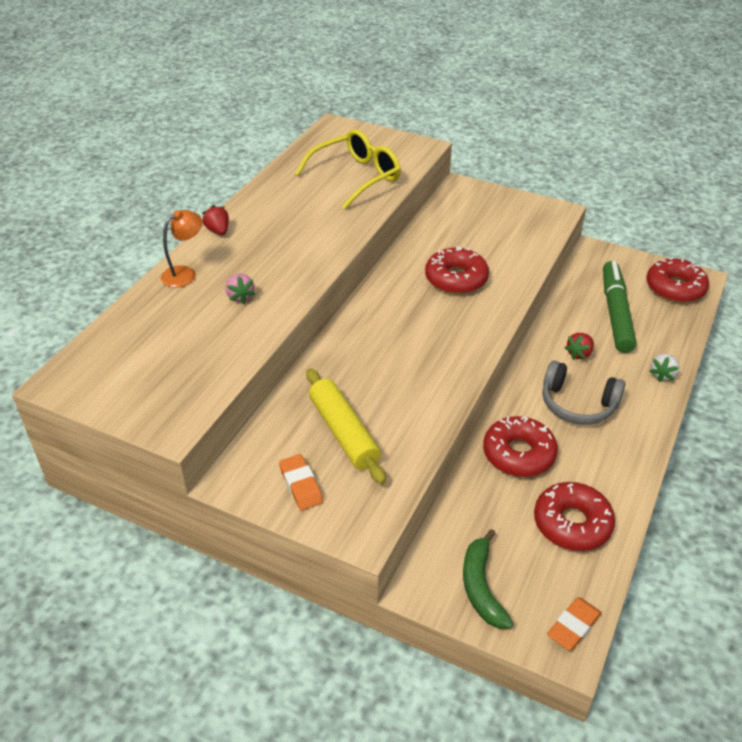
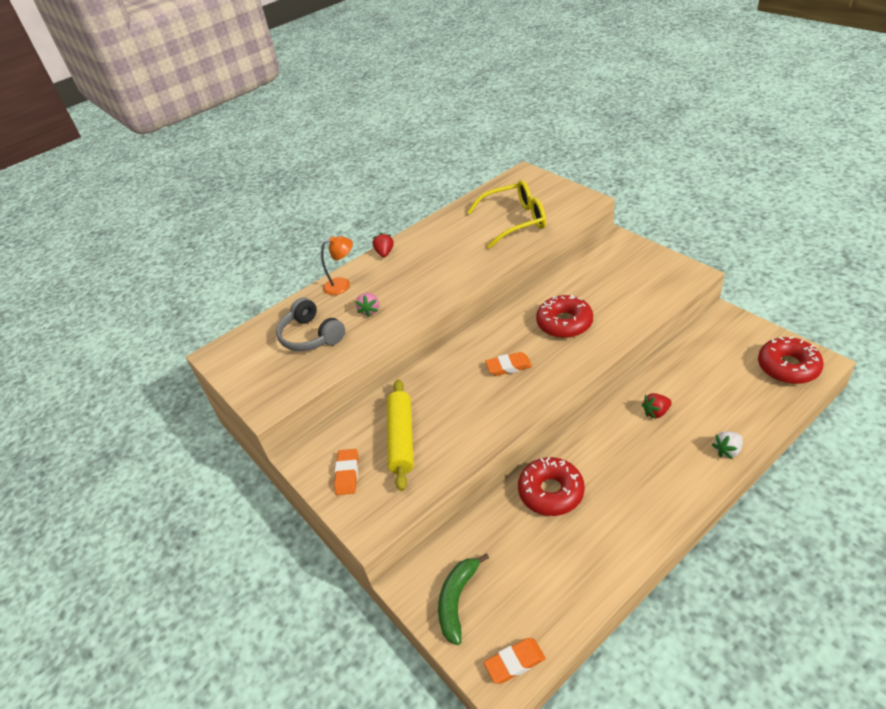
camera: 30 degrees right, 0 degrees up
(421, 333) = (508, 366): none -> orange eraser
(572, 523) = (564, 569): red donut -> none
(577, 404) = (628, 459): grey headphones -> grey headphones (311, 336)
(615, 313) = (712, 380): green marker -> none

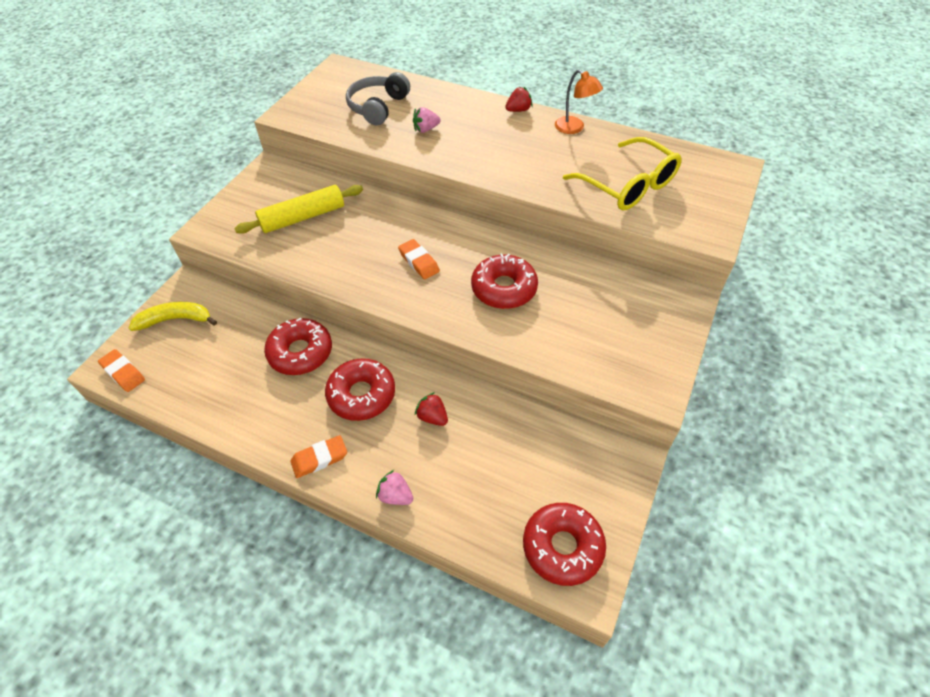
camera: 60 degrees right, 10 degrees up
(342, 284) = (456, 100): orange lamp -> orange lamp (574, 128)
(347, 474) = (256, 198): orange eraser -> orange eraser (319, 458)
(457, 600) = (176, 320): green banana -> yellow banana
(617, 454) = (361, 395): none -> red donut
(727, 451) = (395, 495): white strawberry -> pink strawberry

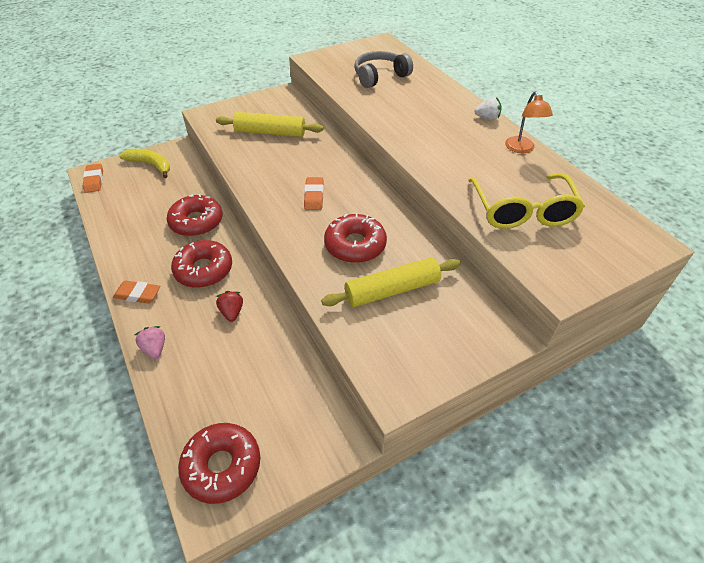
camera: 35 degrees right, 5 degrees down
(426, 129) = (398, 104): pink strawberry -> none
(518, 110) = (487, 118): red strawberry -> white strawberry
(573, 311) = (392, 290): none -> yellow rolling pin

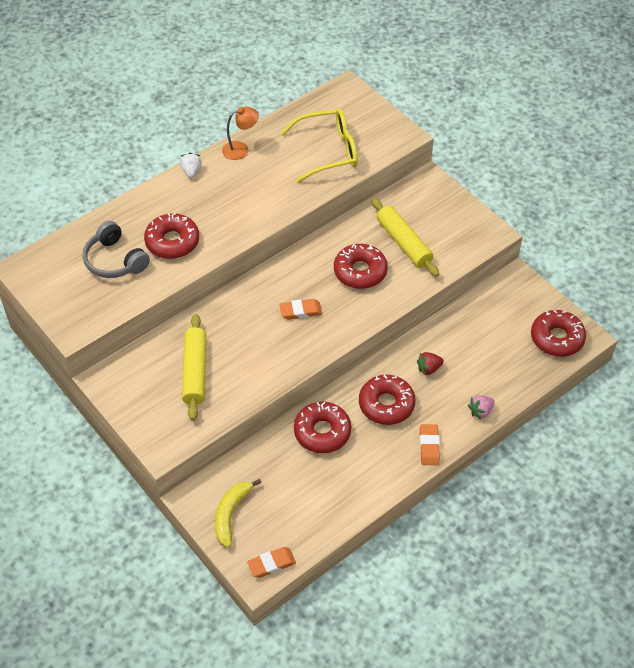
camera: 100 degrees left, 5 degrees up
(395, 103) = (172, 242): none -> red donut

